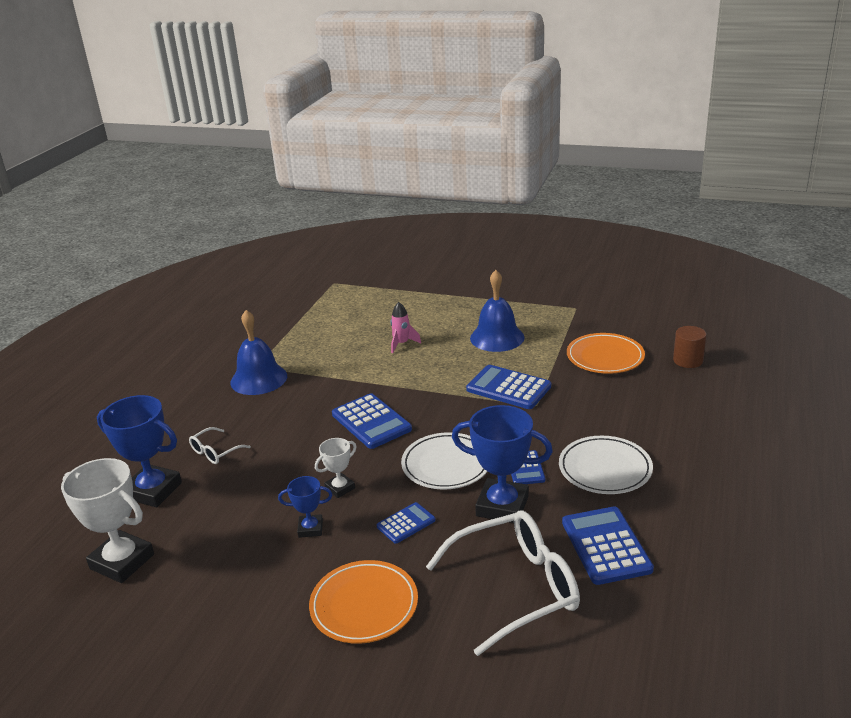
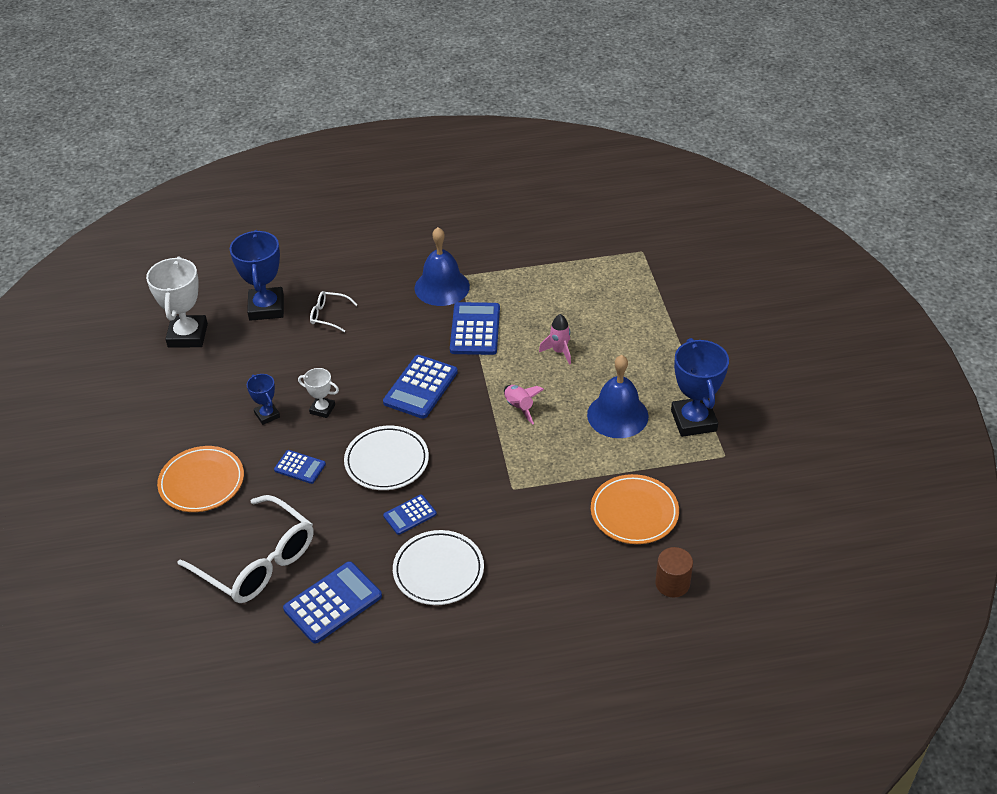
camera: 60 degrees right, 15 degrees up
(446, 378) = (519, 407): none -> pink rocket
(502, 506) = (351, 518): blue trophy -> blue trophy (693, 420)
(508, 388) = (529, 458): blue calculator -> blue calculator (475, 329)

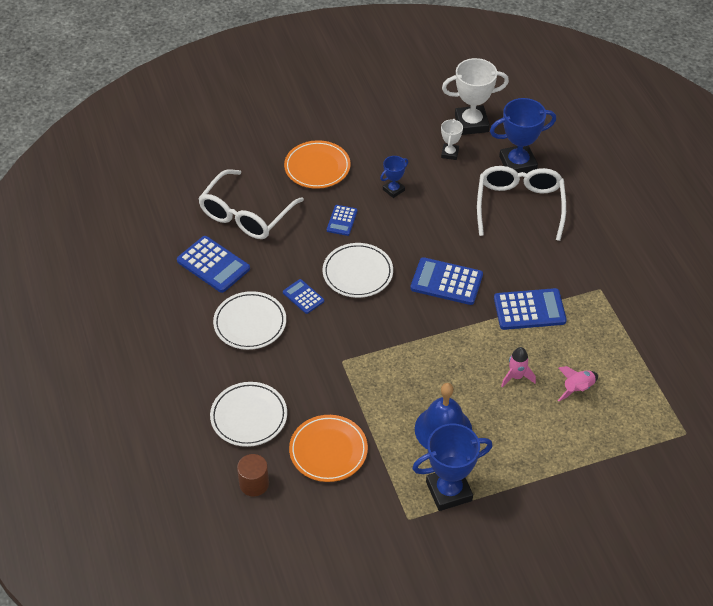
camera: 80 degrees right, 5 degrees up
(322, 409) = (407, 222): white trophy -> white trophy (450, 153)
(328, 315) = (519, 205): white glasses -> white glasses, size x2.15
(442, 287) = (580, 277): blue bell -> none
(519, 407) = (437, 354): pink rocket -> pink rocket (577, 389)
(578, 582) = (249, 416): none -> white plate

